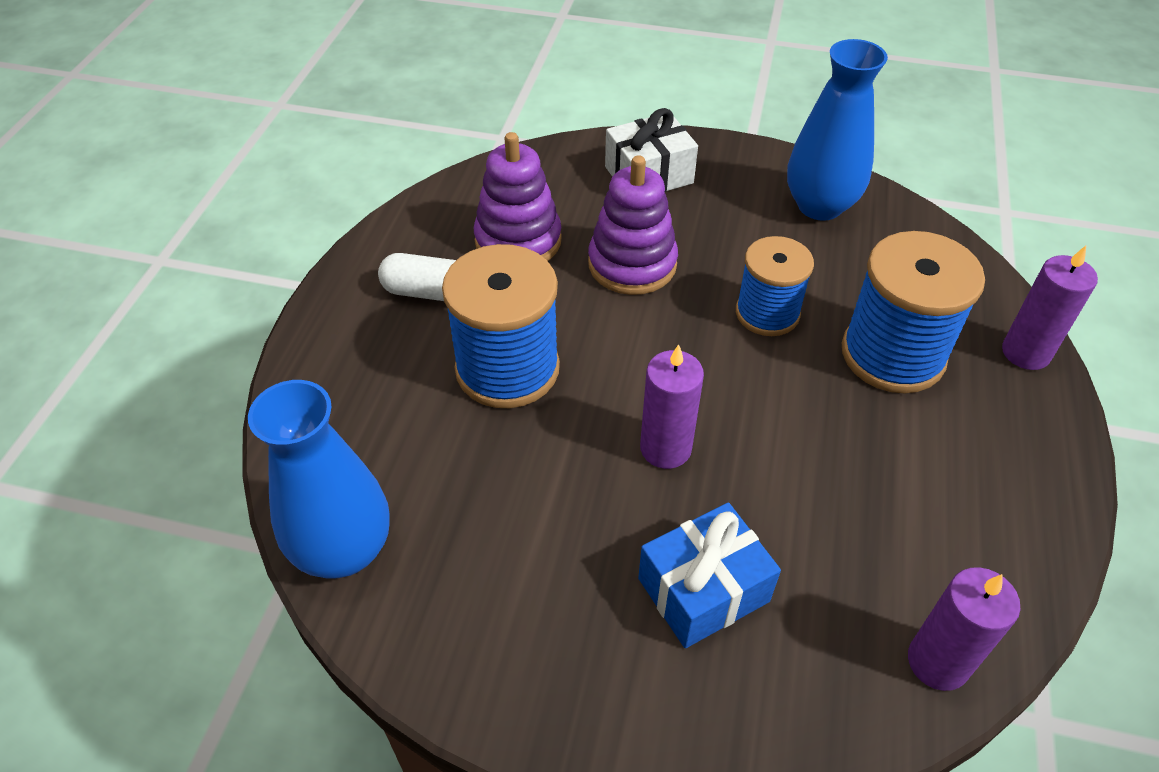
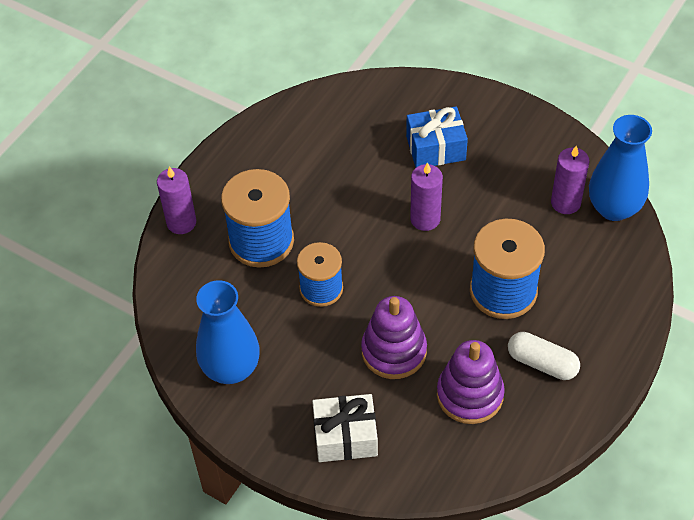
camera: 160 degrees left, 5 degrees up
(937, 662) = (344, 97): purple candle -> purple candle (565, 202)

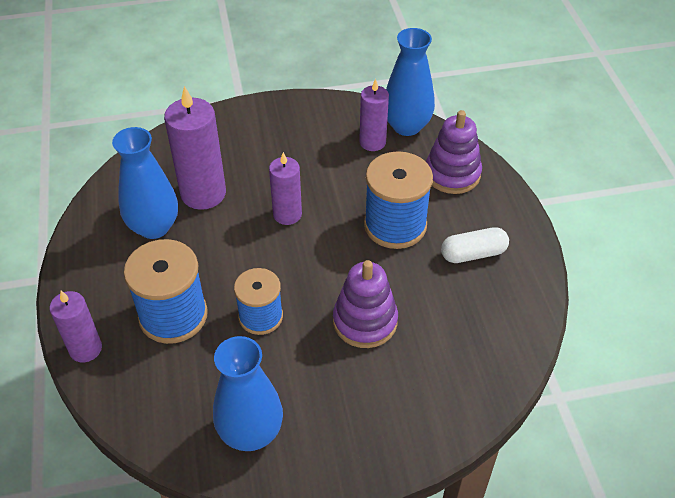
camera: 45 degrees left, 5 degrees down
(314, 158) = (154, 227): none -> blue vase
(345, 437) = (398, 412): white gift -> none
(377, 154) = (203, 193): none -> purple candle
(435, 148) = (243, 163): blue gift -> none
(470, 395) = (451, 311): purple stacking toy -> purple stacking toy (452, 174)

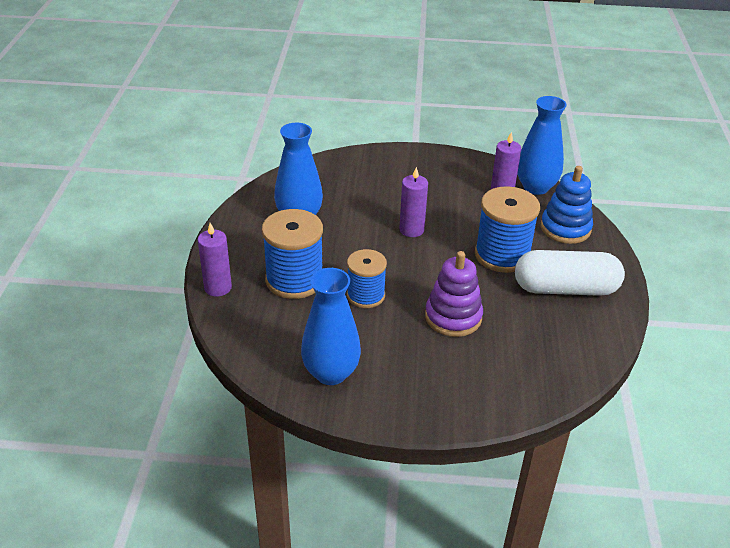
camera: 15 degrees right, 10 degrees down
(203, 193) = (346, 202): purple candle -> none
(452, 174) = (565, 228): purple stacking toy -> blue stacking toy
(473, 254) = (565, 289): white capsule -> white capsule, size x1.71

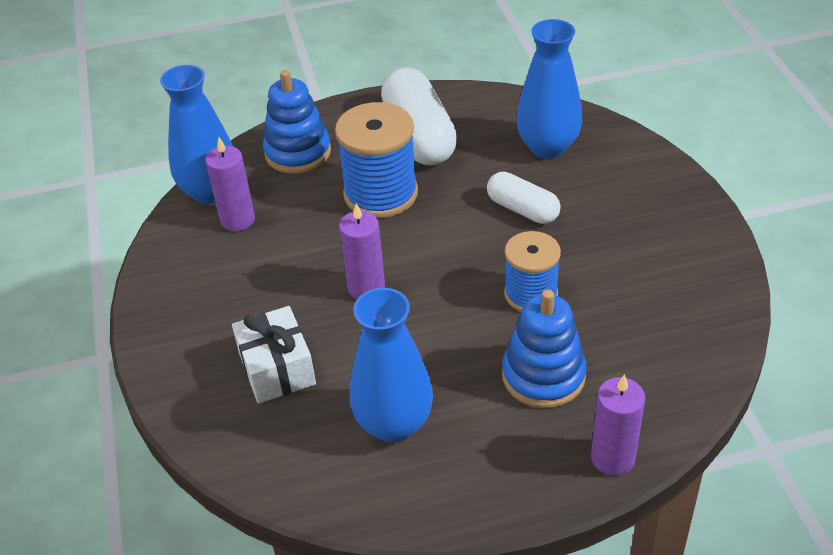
camera: 105 degrees left, 5 degrees up
(294, 280) = (543, 376): blue spool -> blue stacking toy
(331, 373) = (684, 284): blue vase -> blue vase (548, 147)
(365, 187) = (277, 369): none -> white gift
(453, 317) = (522, 209): purple stacking toy -> white capsule

